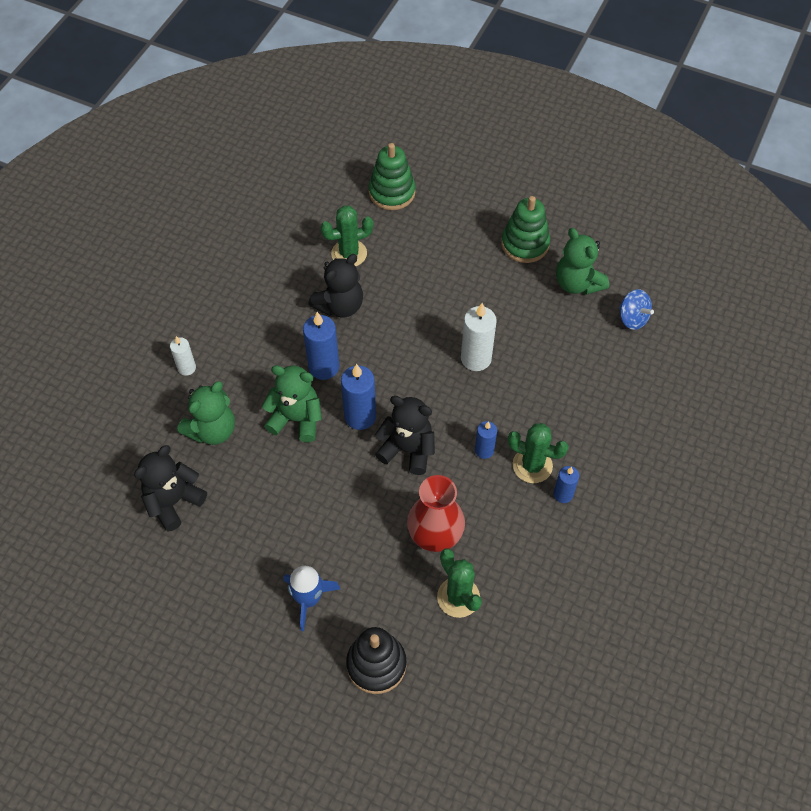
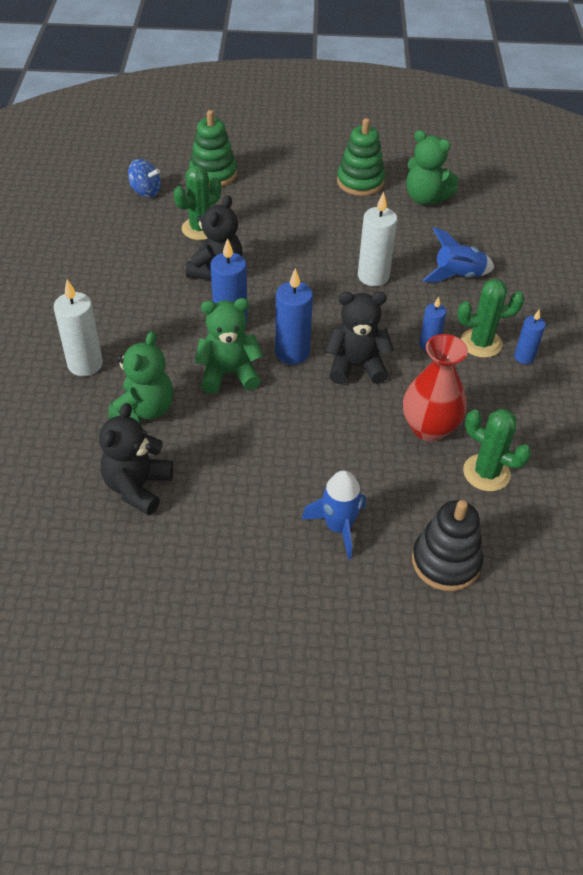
camera: 25 degrees left, 10 degrees down
(186, 368) = (85, 364): white candle -> white candle, size x1.67
(555, 384) = (457, 276): none -> blue rocket
(632, 318) = (490, 210): blue spinning top -> blue spinning top (145, 191)

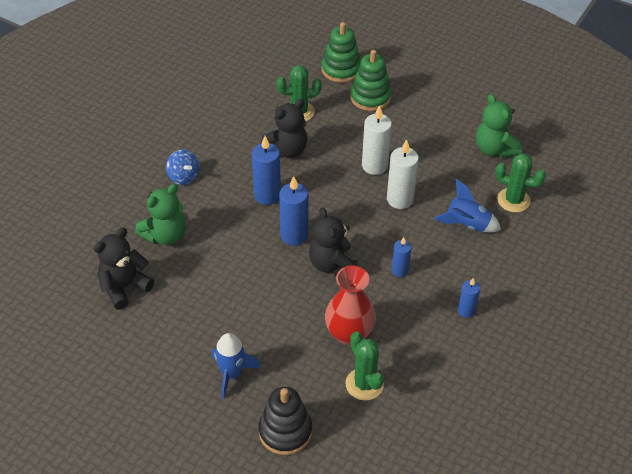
camera: 30 degrees right, 0 degrees up
(85, 364) = (149, 186): white candle -> white candle (374, 166)
(145, 191) = (281, 67): blue spinning top -> blue spinning top (183, 177)
(228, 374) = (238, 233): green teddy bear -> none
(356, 366) = (332, 264): black teddy bear -> black teddy bear turned 135 degrees counterclockwise
(360, 182) = (451, 116): green stacking toy -> green stacking toy (370, 97)
(481, 343) = (441, 286): green cactus -> green cactus (513, 200)

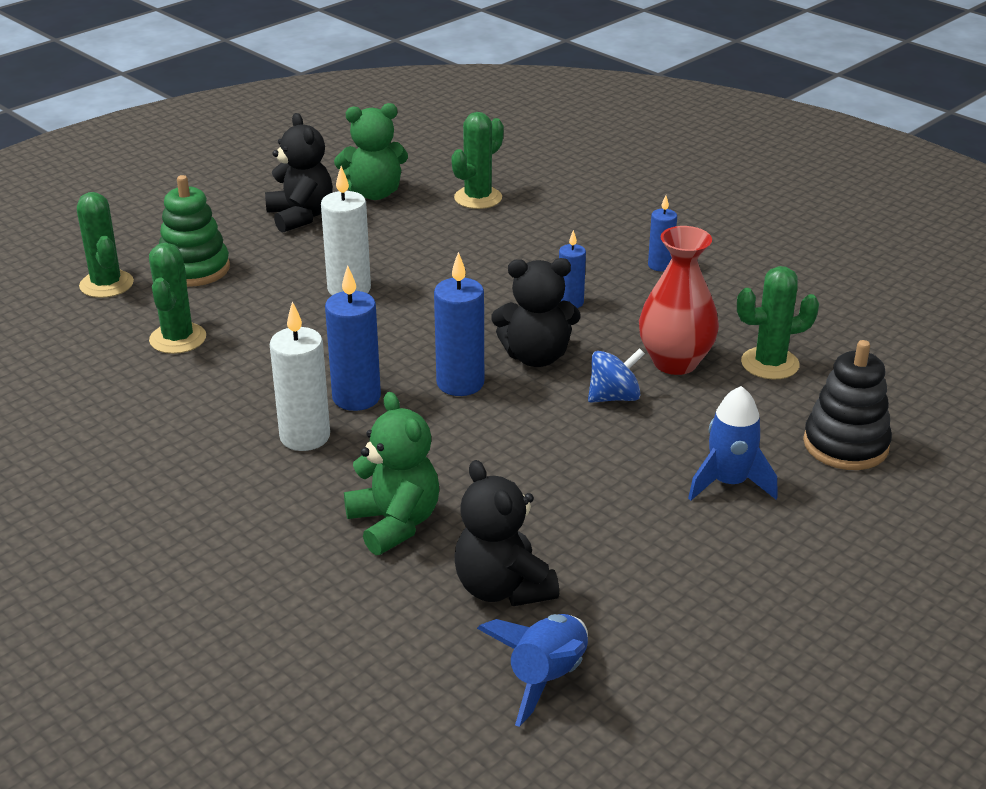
camera: 75 degrees left, 15 degrees down
(183, 177) = (256, 484): blue spinning top -> blue spinning top (614, 397)
(286, 150) = (261, 364): black teddy bear -> black teddy bear (300, 216)
(341, 69) = (106, 284): green stacking toy -> green cactus
(400, 199) = (431, 280): white candle -> white candle (305, 437)
(467, 224) = (506, 237): blue rocket -> blue rocket (546, 677)

